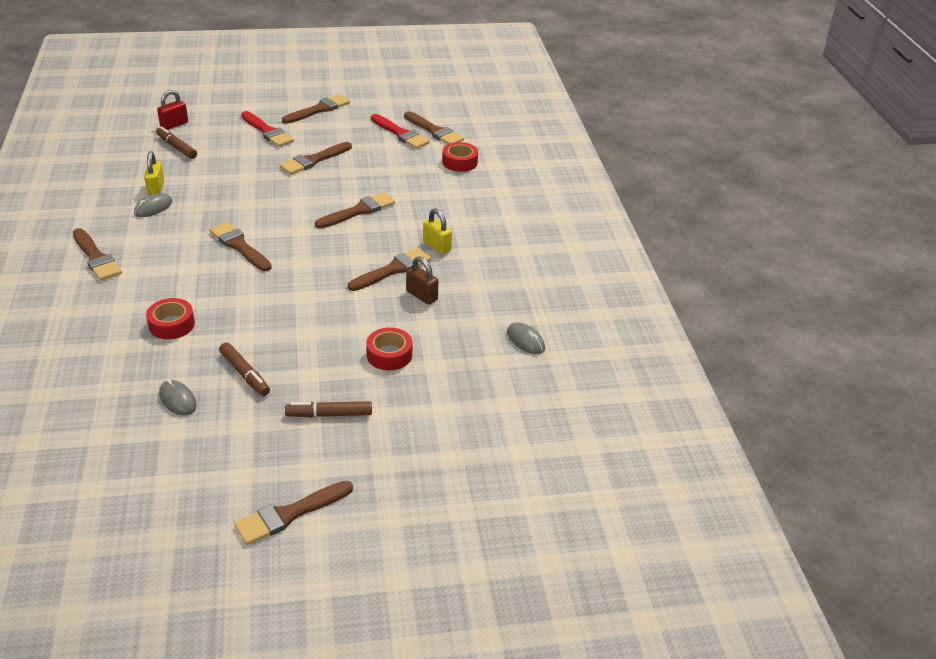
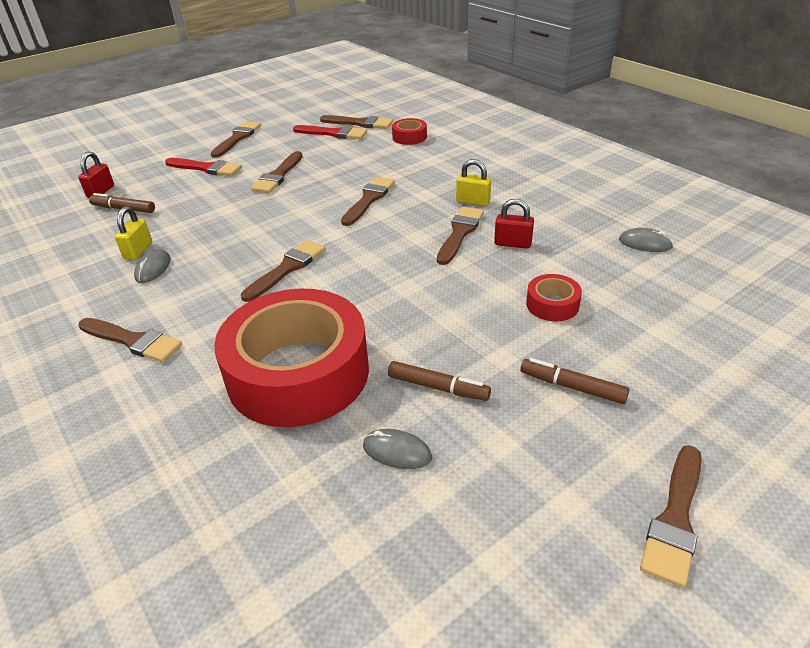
camera: 25 degrees left, 0 degrees up
(156, 189) = (138, 251): yellow padlock -> yellow padlock turned 45 degrees clockwise
(171, 324) = (298, 373): red tape -> red tape, size x2.46
(239, 246) = (287, 269): brown brush -> brown brush turned 105 degrees clockwise
(329, 414) = (572, 387): brown marker -> brown marker turned 60 degrees clockwise
(422, 295) = (512, 243): brown padlock -> red padlock

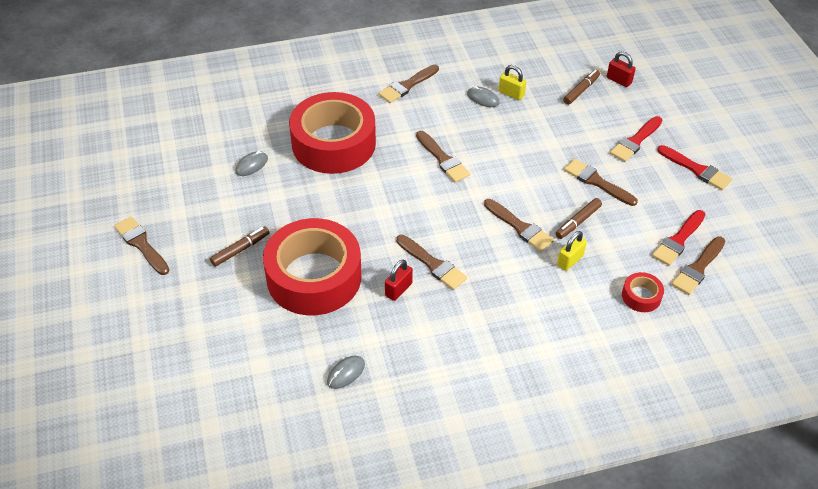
camera: 110 degrees right, 10 degrees up
(237, 138) = (696, 169): brown brush -> red brush
(438, 387) = (282, 194): brown marker -> brown marker (578, 222)
(473, 201) = (478, 292): yellow padlock -> yellow padlock (570, 260)
(552, 304) = (314, 277): red tape -> red tape, size x2.46

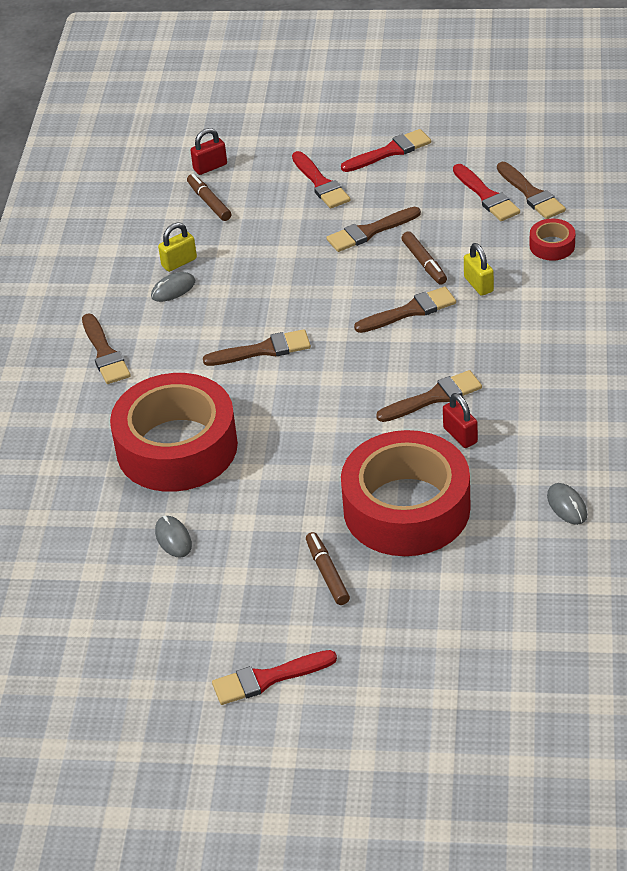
camera: 65 degrees left, 5 degrees down
(141, 244) = (268, 678): brown brush -> red brush

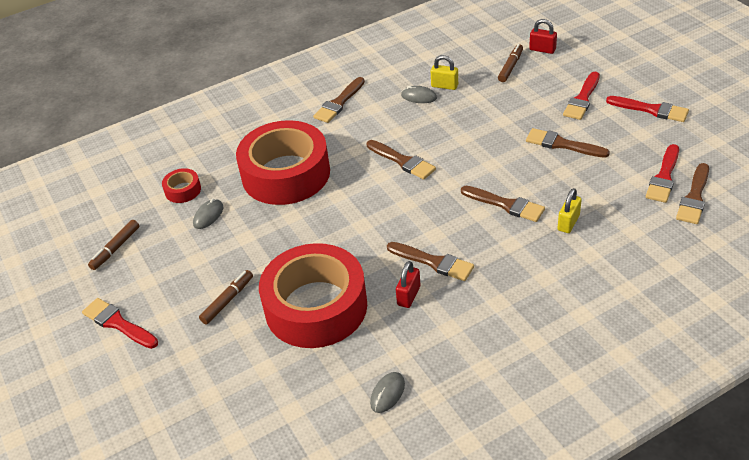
camera: 55 degrees right, 0 degrees up
(424, 263) = (560, 185): brown marker -> brown marker (115, 248)
(552, 245) = (652, 238): red tape -> red tape (183, 190)

